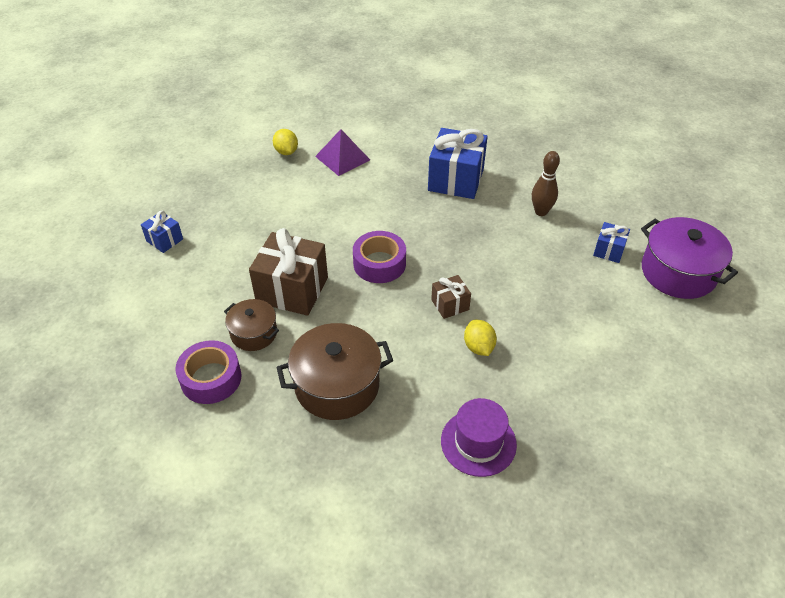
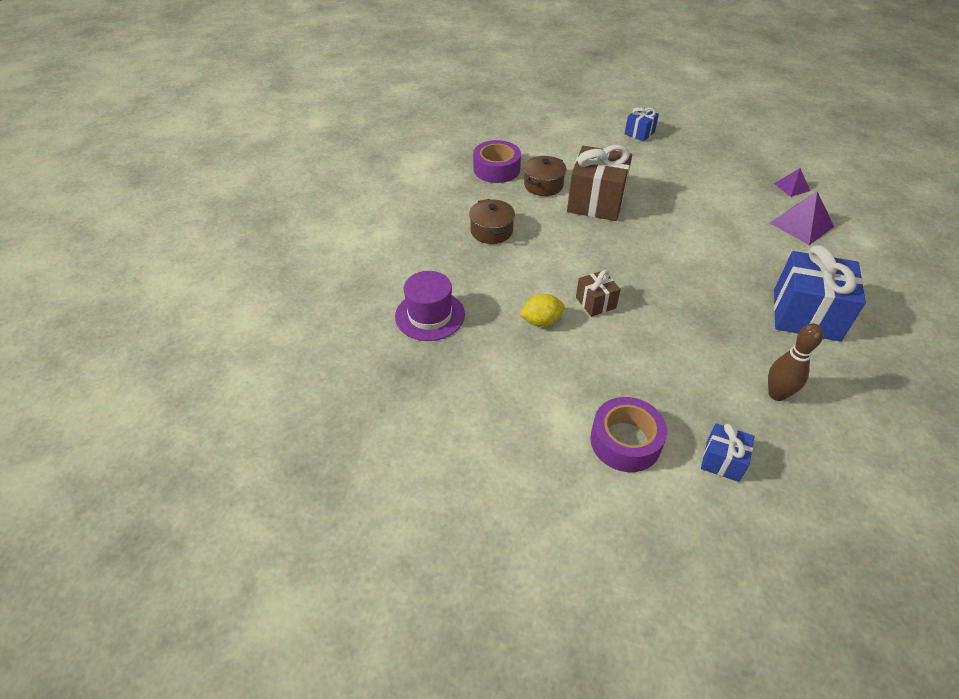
camera: 90 degrees right, 0 degrees up
(286, 152) = (791, 187): yellow lemon -> purple pyramid
(337, 385) = (491, 231): brown pot -> brown pot, size x0.58
(379, 264) = (643, 253): purple tape -> purple tape (625, 441)
(678, 272) = (700, 542): purple pot -> none

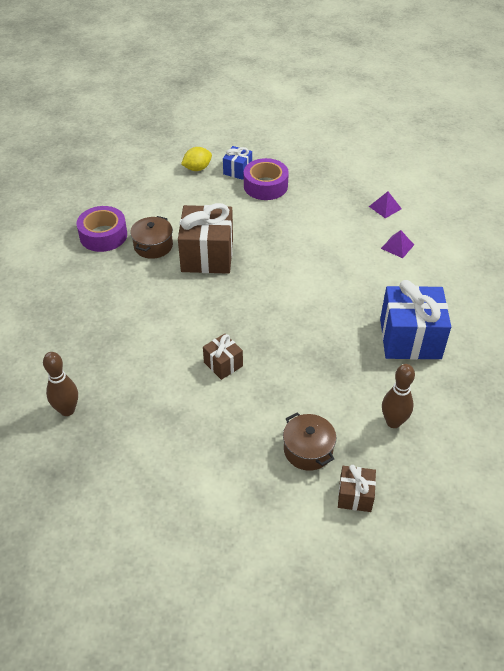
camera: 15 degrees left, 0 degrees up
(430, 315) = (67, 410): purple hat -> brown bowling pin
(491, 231) = (111, 306): brown pot -> brown pot (308, 450)
(541, 321) = (175, 394): yellow lemon -> yellow lemon (197, 168)
(625, 441) = (270, 497): purple tape -> purple tape (265, 186)
(722, 461) = (355, 496): blue gift -> brown gift
(801, 224) = (397, 246): purple pyramid -> purple pyramid, size x0.59

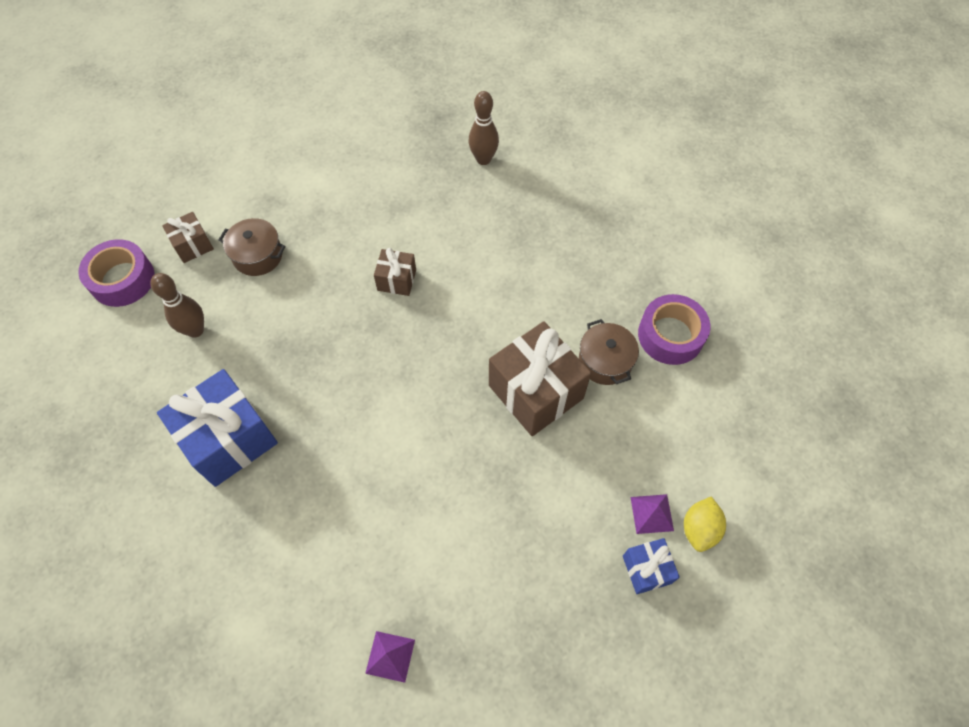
camera: 140 degrees right, 15 degrees up
(265, 186) = (582, 567): purple tape -> purple tape (122, 279)
(397, 246) = (325, 583): purple pyramid -> purple pyramid (652, 513)

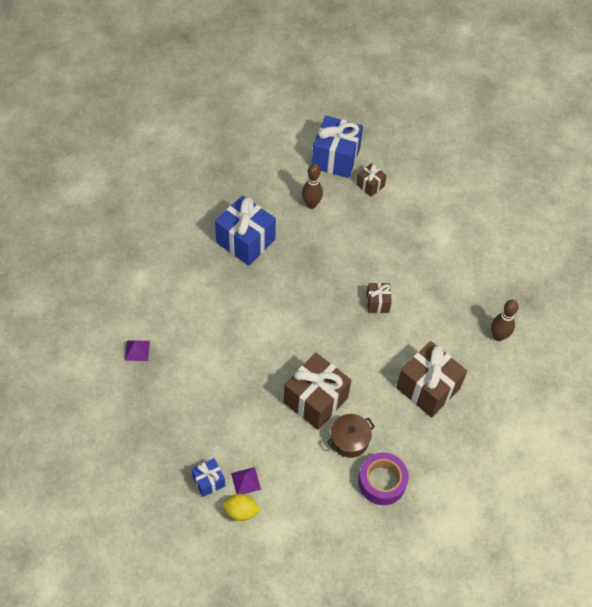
camera: 75 degrees right, 5 degrees down
(122, 279) = (335, 158): purple tape -> blue gift
(257, 256) = (373, 221): brown pot -> none
(542, 252) = (427, 388): none -> brown gift

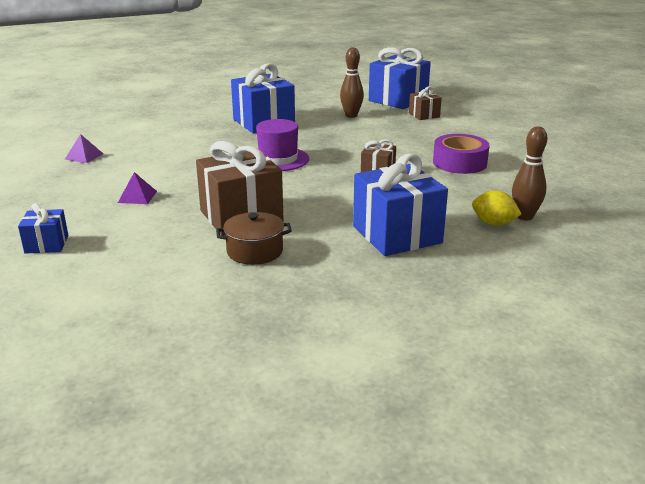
camera: 25 degrees right, 30 degrees down
(241, 511) = (54, 274): yellow lemon -> yellow lemon (493, 223)
(246, 481) = (90, 253): purple pyramid -> purple pyramid (137, 197)
(294, 305) = (278, 159): none -> purple hat
(382, 482) = (267, 292): purple tape -> purple tape (459, 163)
(427, 388) = (396, 235): brown gift -> blue gift

